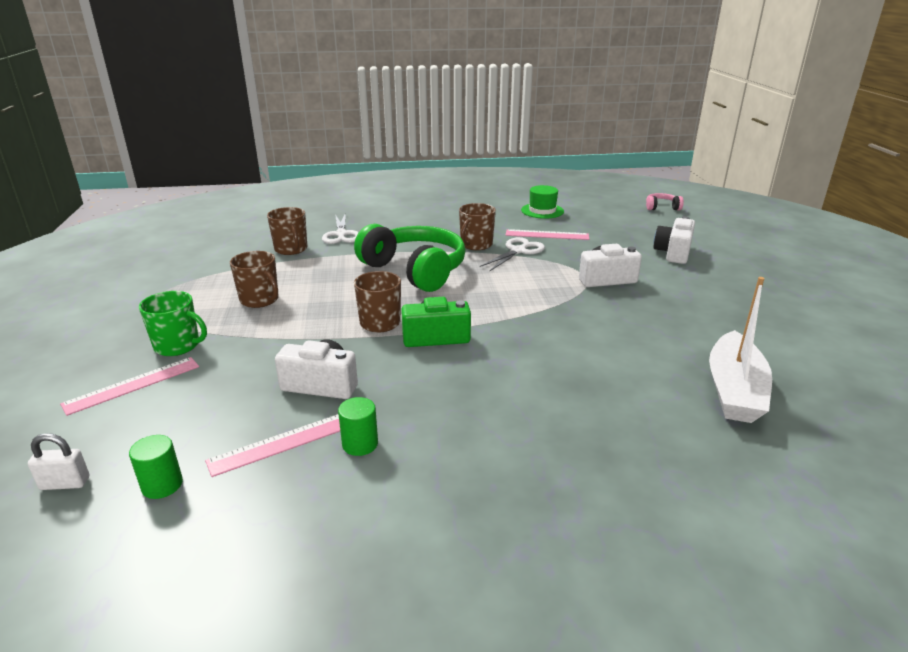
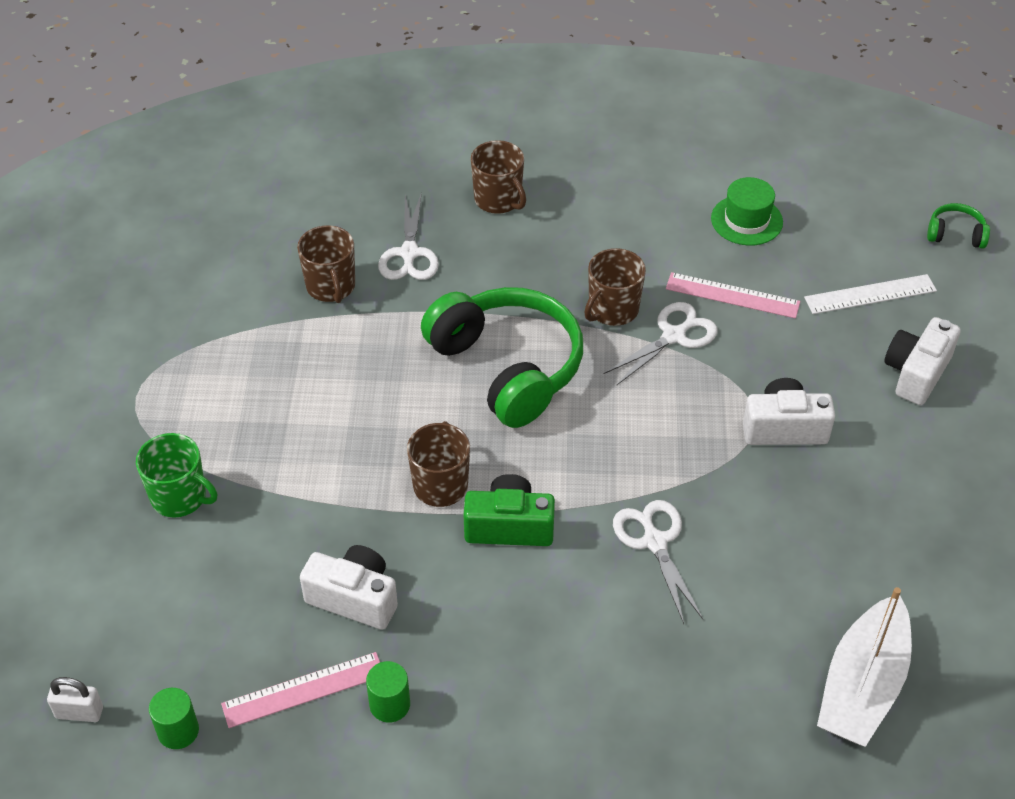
camera: 10 degrees right, 20 degrees up
(133, 385) = (132, 565): pink ruler -> none
(260, 300) = (283, 411): brown mug -> brown mug (498, 200)
(544, 334) = (654, 542): none -> white scissors
(627, 229) = (870, 294): none -> white ruler
(662, 207) = (955, 234): pink headphones -> green headphones

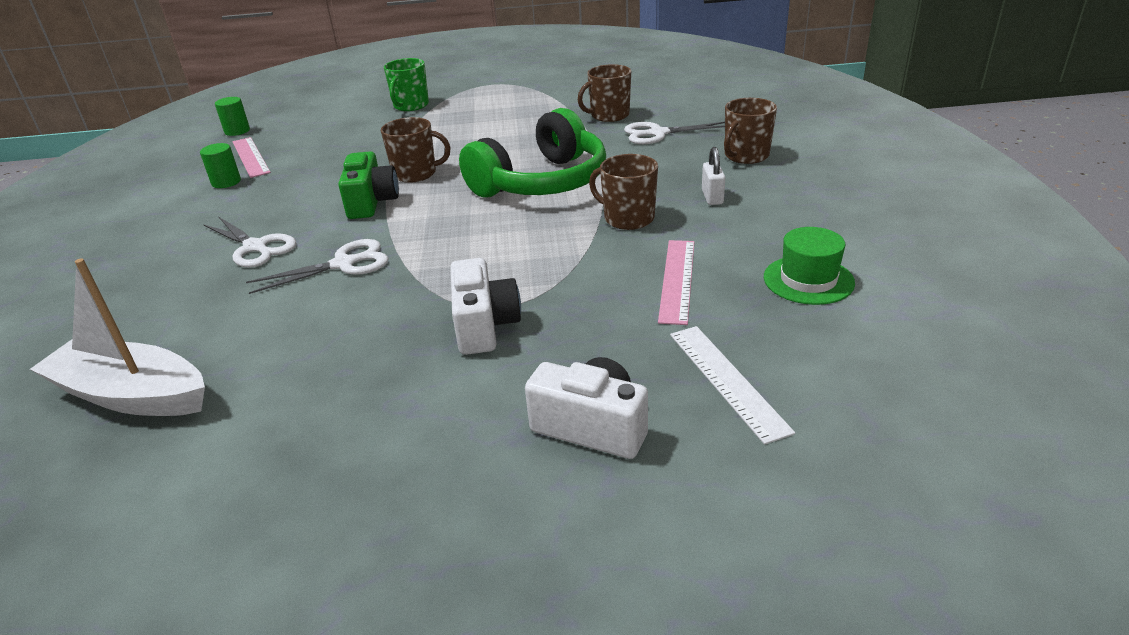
camera: 85 degrees right, 15 degrees down
(79, 712) = (261, 109): white padlock -> white padlock (712, 197)
(354, 598) = (318, 161): white camera -> none
(673, 336) = (603, 251): white scissors -> white scissors (255, 247)
(955, 234) = (910, 466): green headphones -> none

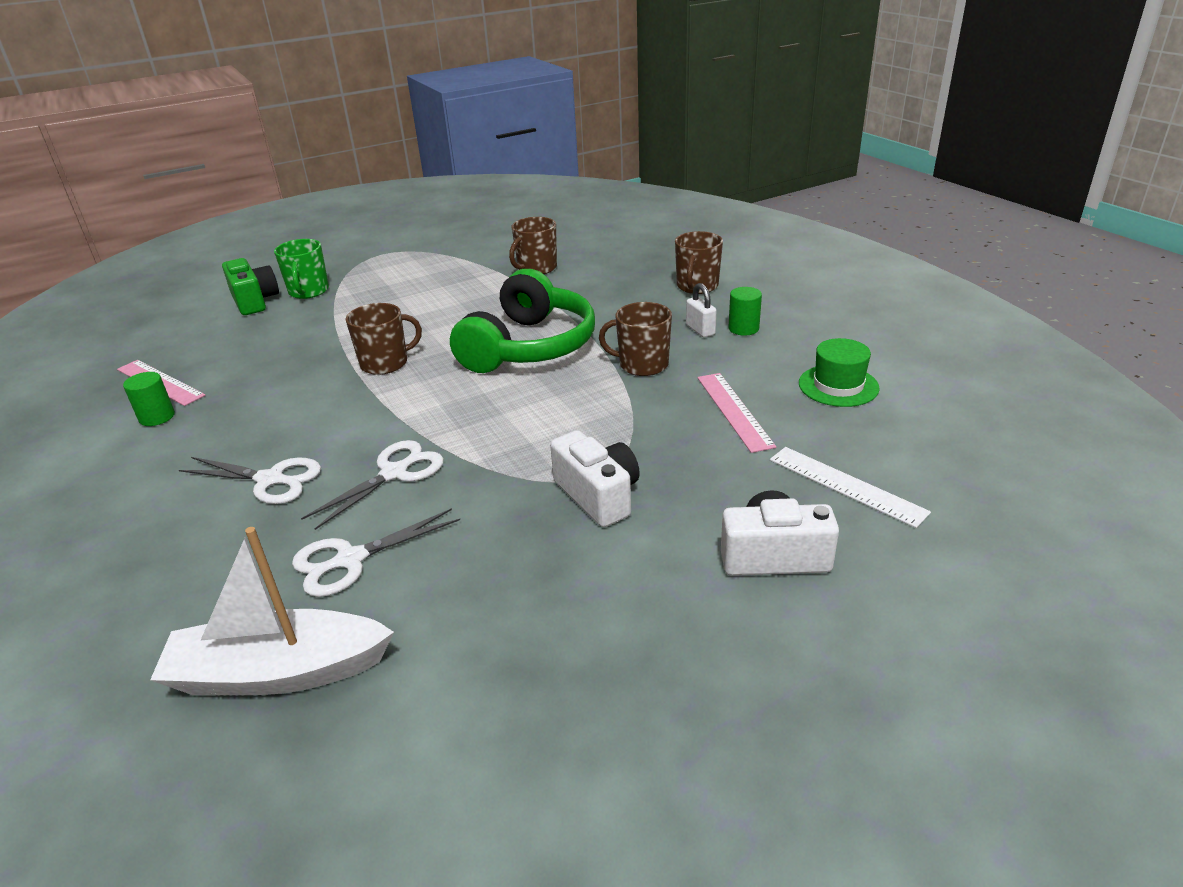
camera: 25 degrees left, 0 degrees up
(237, 131) = (110, 356): green cylinder -> green cylinder (743, 328)
(371, 202) = (363, 403): green camera -> green camera (254, 301)
(658, 133) = (600, 278): white scissors -> white scissors (351, 559)

